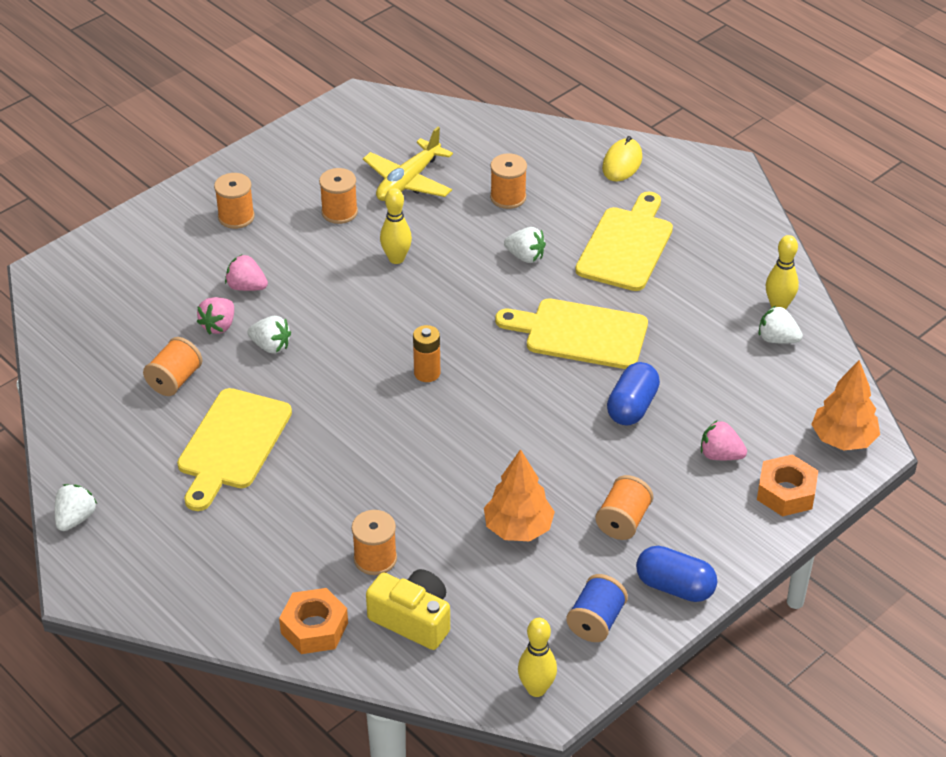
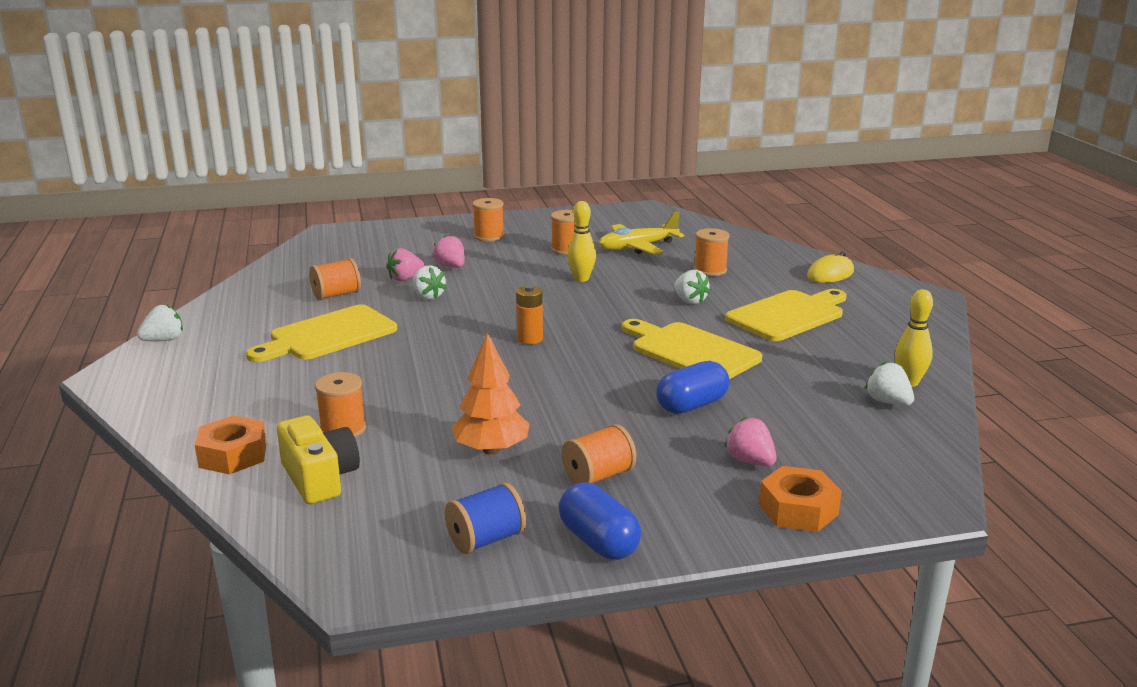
camera: 30 degrees right, 20 degrees down
(536, 689) = (363, 570): yellow bowling pin -> none
(843, 439) = (903, 489): orange tree -> none

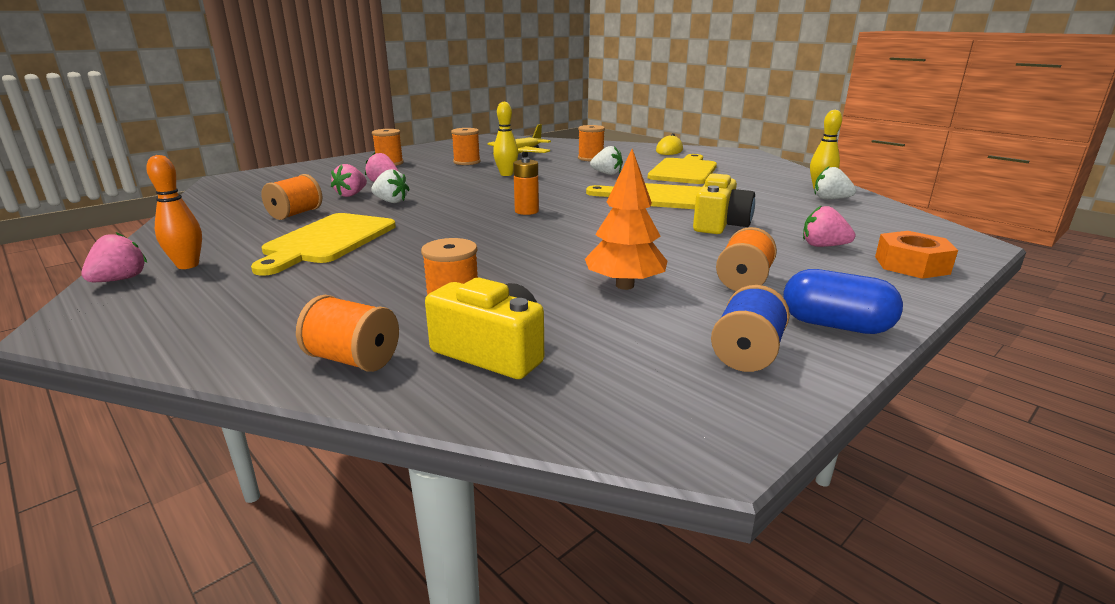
camera: 30 degrees left, 0 degrees up
(164, 340) = (120, 279): white strawberry -> pink strawberry
(213, 337) = (188, 265): none -> orange bowling pin
(233, 455) = (353, 360): orange nut -> orange spool
(691, 405) = (720, 224): blue capsule -> yellow camera

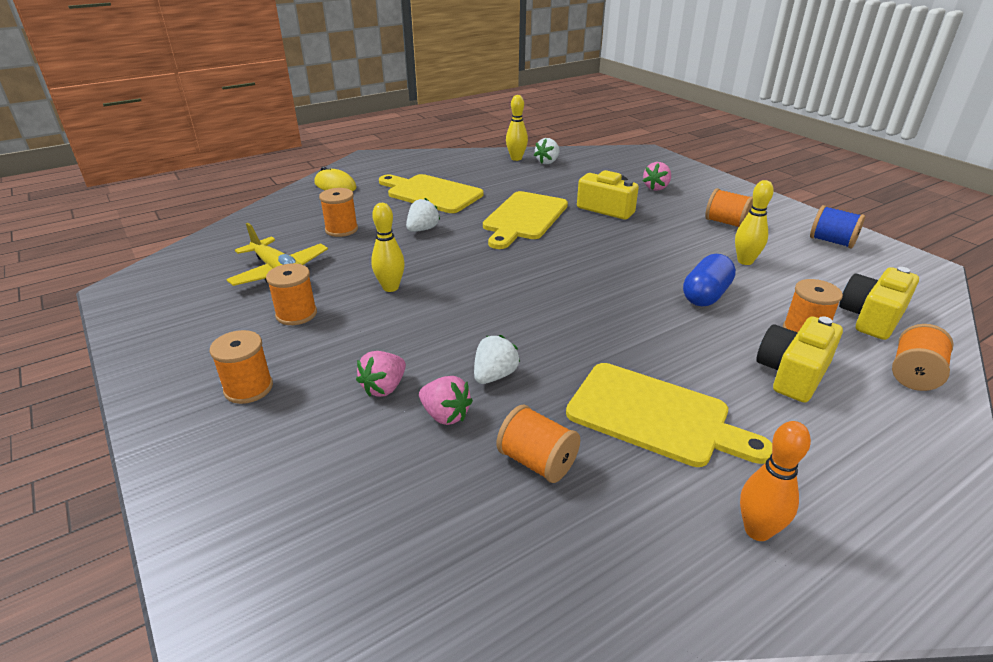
camera: 80 degrees left, 10 degrees up
(120, 279) = (821, 590): pink strawberry -> none
(371, 292) = (792, 373): none -> yellow camera
(526, 211) = (556, 285): orange battery -> none
(624, 286) = (745, 261): orange tree -> yellow bowling pin
(835, 325) = (785, 213): blue capsule -> blue capsule (705, 295)
(911, 265) = (688, 174): orange nut -> none

